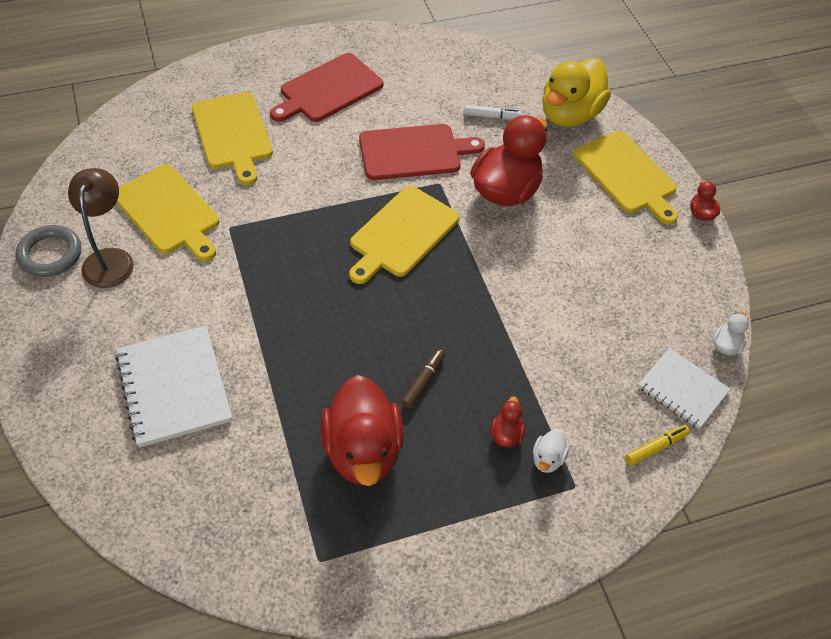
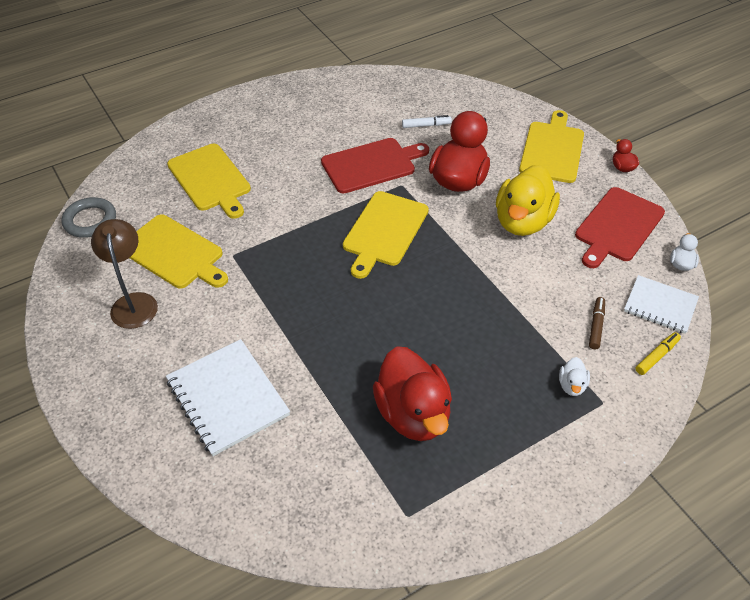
camera: 10 degrees left, 5 degrees down
(50, 254) = (77, 310): grey ring -> grey ring (90, 220)
(328, 90) = (281, 129): red cutting board -> red cutting board (617, 226)
(423, 381) = (445, 345): brown marker -> brown marker (596, 326)
(506, 434) = (530, 373): red duck -> none
(569, 114) = (489, 112): yellow duck -> yellow duck (522, 222)
(627, 175) = (552, 150): yellow cutting board -> yellow cutting board turned 120 degrees counterclockwise

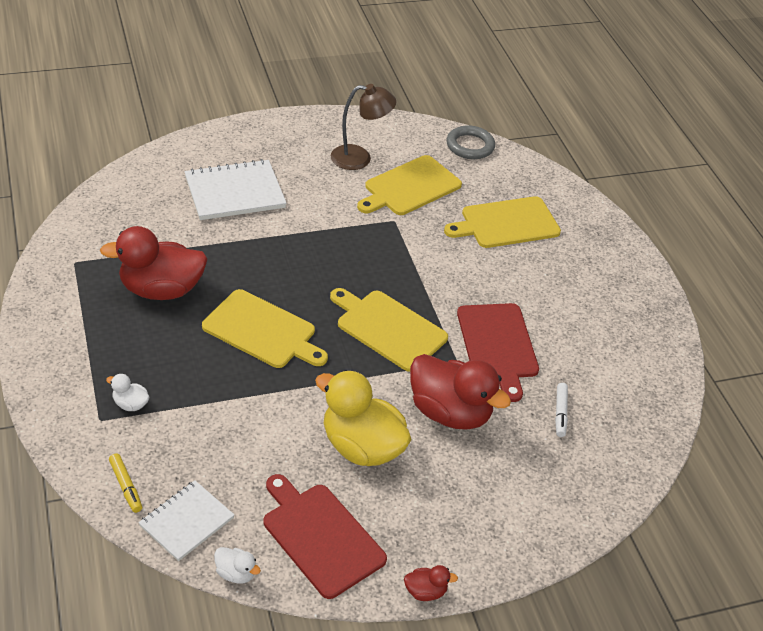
camera: 100 degrees right, 5 degrees down
(552, 150) = (482, 526): yellow cutting board -> yellow cutting board (262, 331)
(596, 326) = (188, 452): brown marker -> none

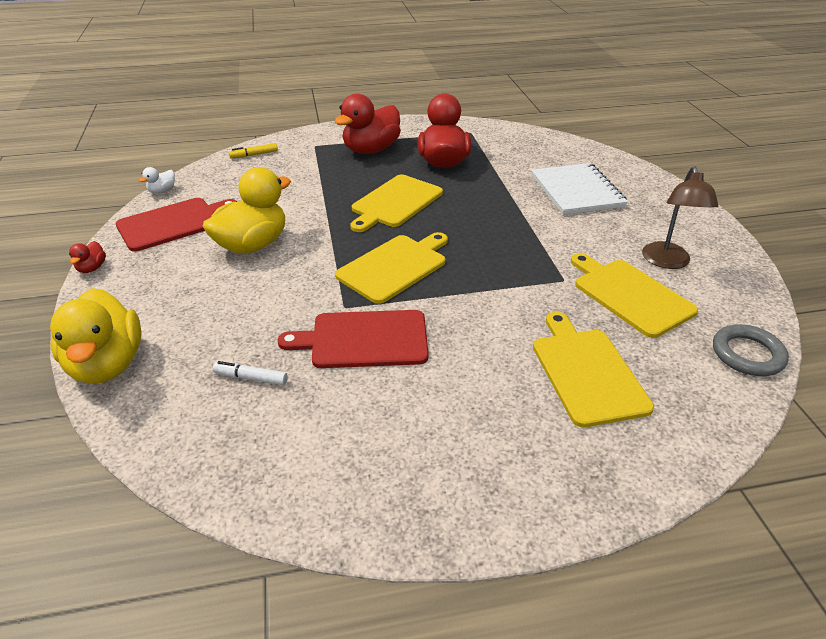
camera: 100 degrees right, 5 degrees down
(130, 404) = (326, 154): white duck -> none
(186, 521) = (215, 174): white notebook -> none
(450, 412) = (276, 296): red duck -> red duck (371, 150)
(570, 521) = (107, 364): none -> yellow duck

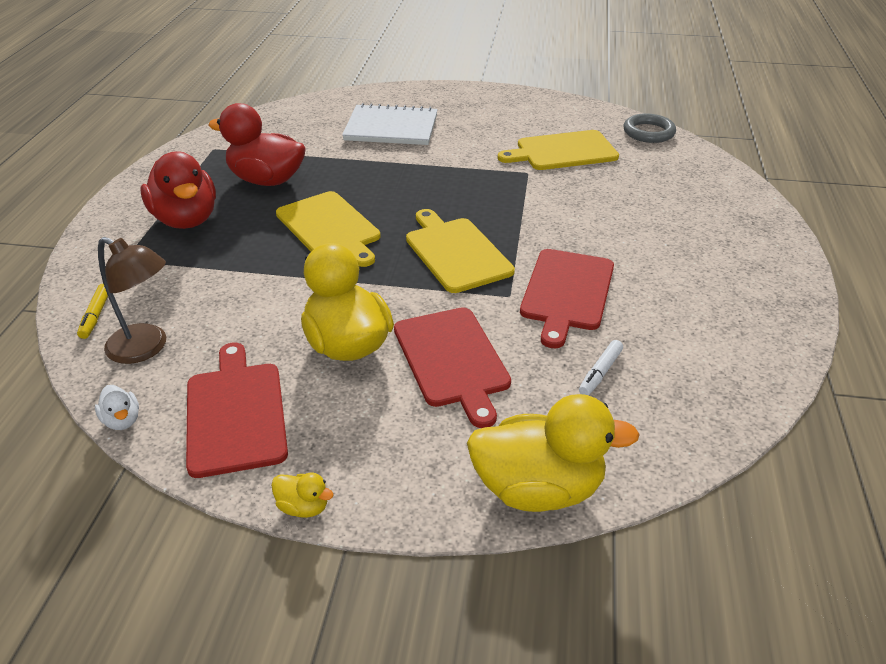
camera: 70 degrees left, 0 degrees up
(92, 268) = (303, 507): red duck -> yellow duck
(247, 294) = (452, 360): none -> red cutting board
(587, 372) = (648, 195): yellow cutting board -> none
(667, 262) = (527, 124): brown lamp -> brown lamp (146, 348)

